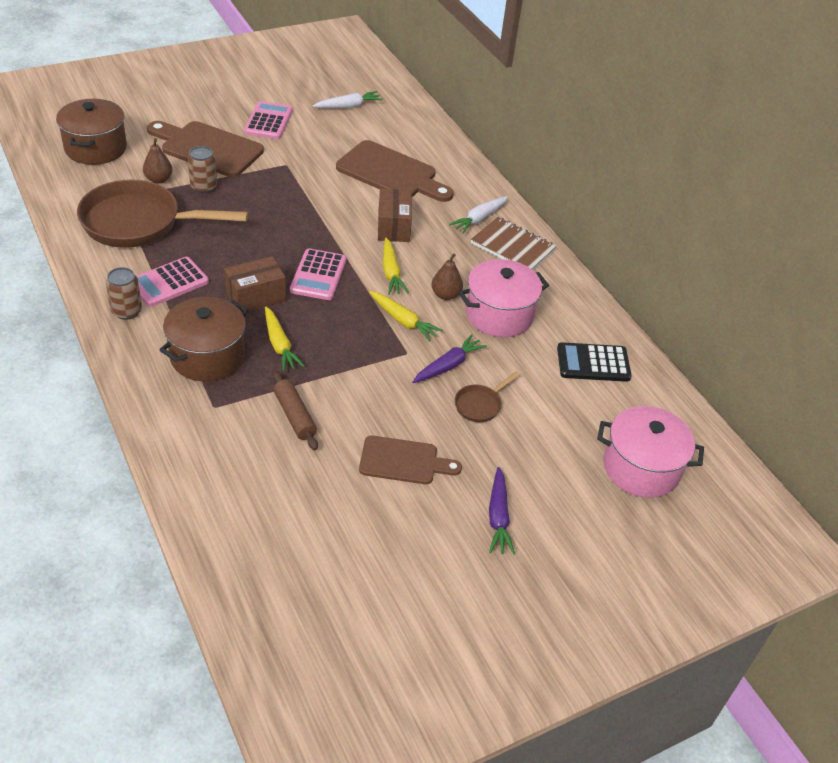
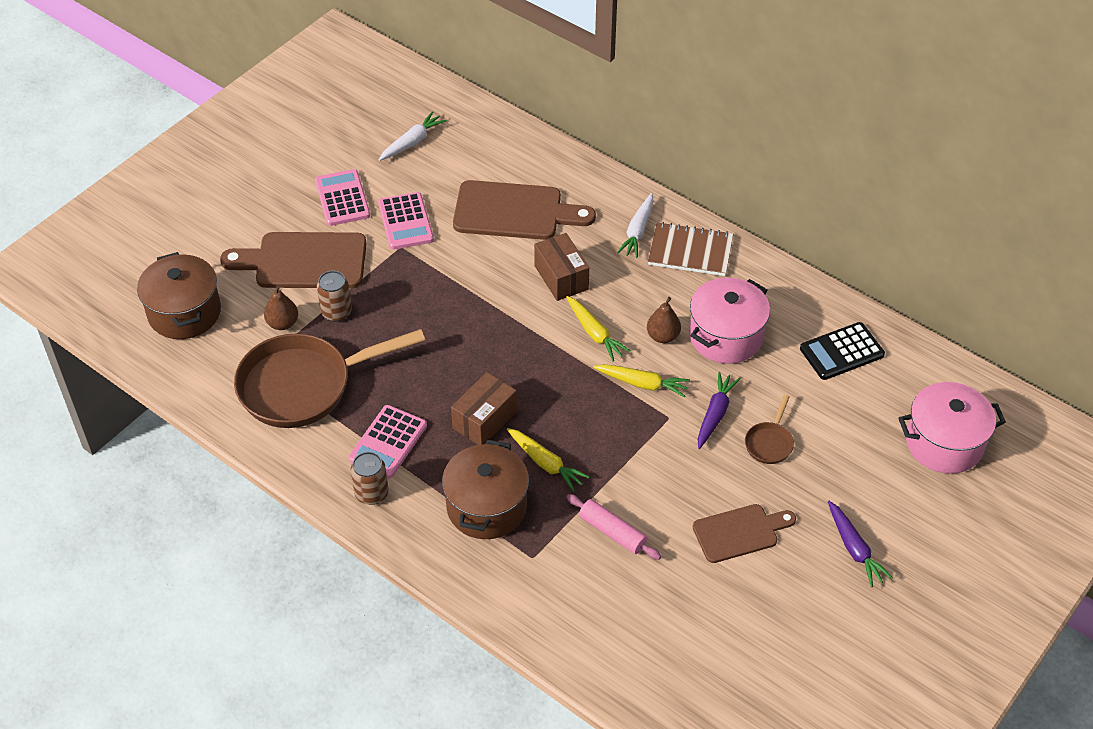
camera: 20 degrees left, 5 degrees up
(294, 416) = (612, 532): brown rolling pin -> pink rolling pin
(318, 275) = (527, 368): pink calculator -> pink calculator (405, 222)

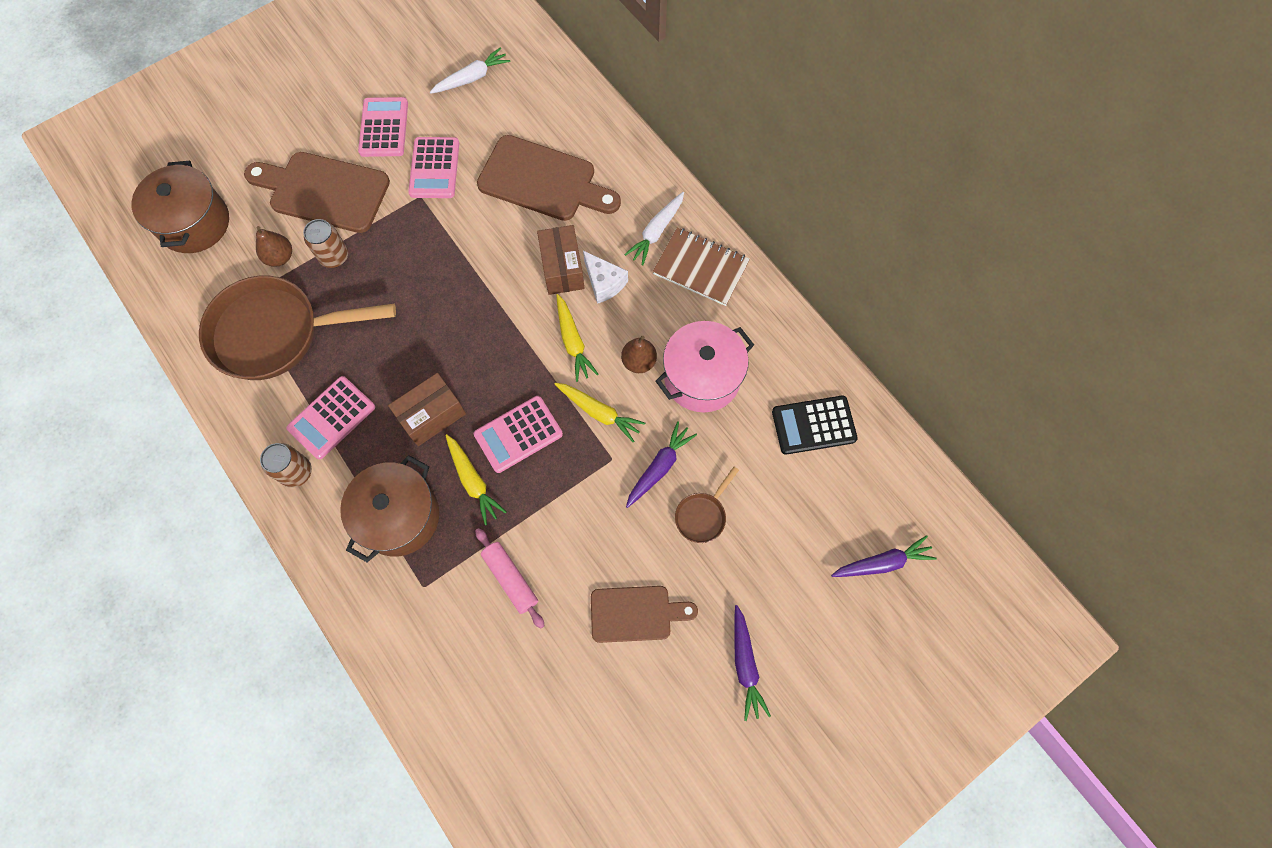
camera: 15 degrees right, 20 degrees up
(573, 417) = (518, 434): none -> pink calculator
(605, 281) = (604, 283): none -> white cheese
(944, 443) = (882, 562): pink pot -> purple carrot

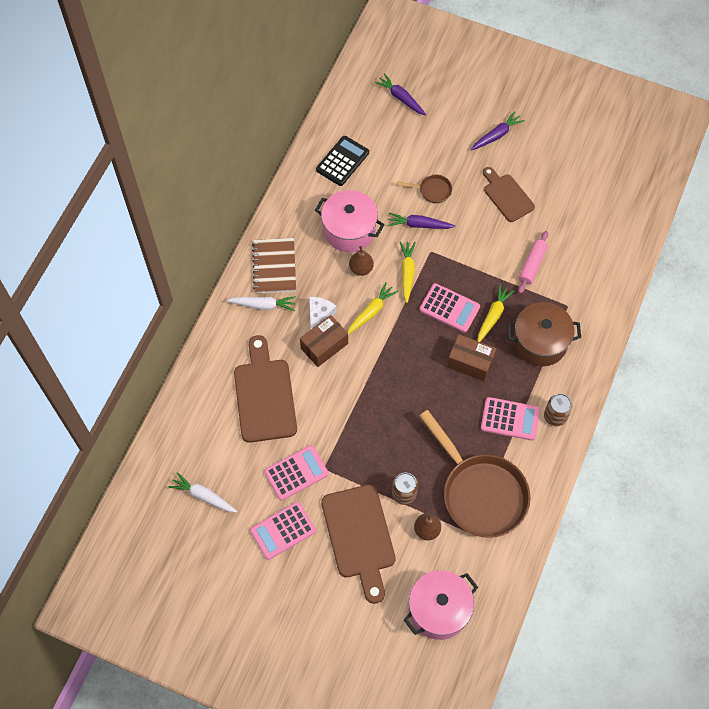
camera: 120 degrees left, 5 degrees down
(194, 223) = (439, 609): brown pot -> pink pot
(813, 425) = (342, 161): black calculator -> black calculator turned 105 degrees counterclockwise

